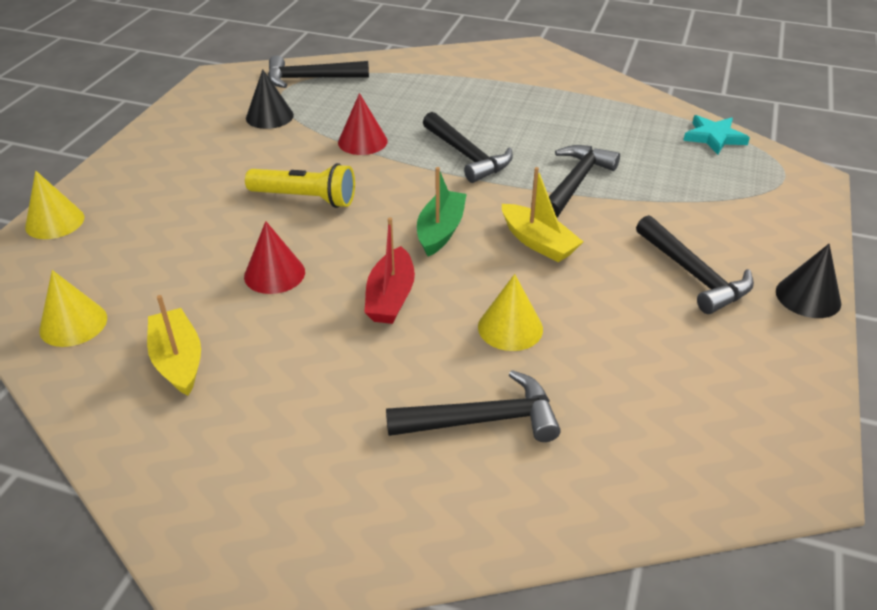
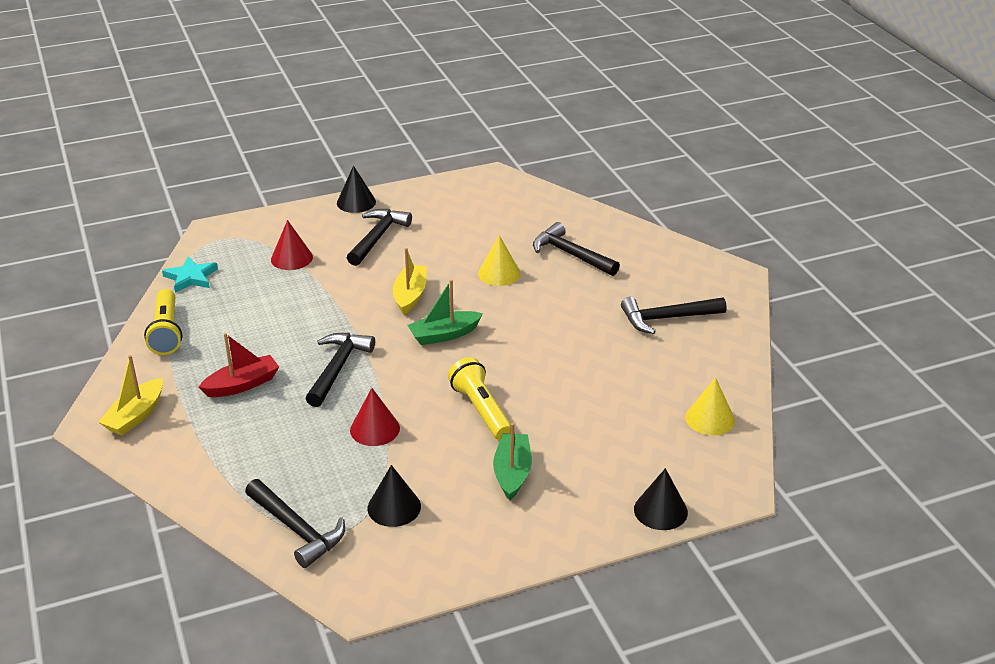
camera: 130 degrees left, 5 degrees down
(55, 222) = (660, 510): yellow cone -> black cone
(178, 360) = (672, 361): yellow boat -> yellow boat (135, 416)
(214, 177) = (512, 473): none -> green boat
(274, 274) = (568, 373): red cone -> red cone (291, 258)
(390, 297) = (528, 321): red boat -> red boat (242, 385)
(576, 182) = (322, 309): black hammer -> black hammer (667, 318)
(626, 102) = (166, 332): none -> yellow flashlight

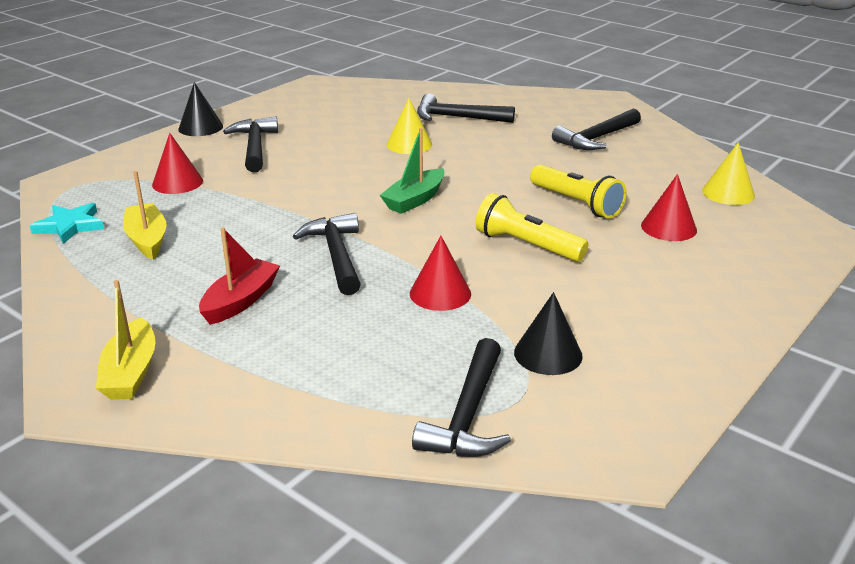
camera: 30 degrees left, 5 degrees down
(166, 332) = (89, 281): yellow flashlight -> yellow flashlight (576, 203)
(297, 529) = (468, 414): black hammer -> black hammer turned 90 degrees clockwise
(410, 295) = (342, 180): yellow boat -> yellow boat (147, 239)
(512, 473) = (623, 284): green boat -> none
(613, 434) = (668, 227): none -> red cone
(660, 510) = (788, 269): black cone -> none

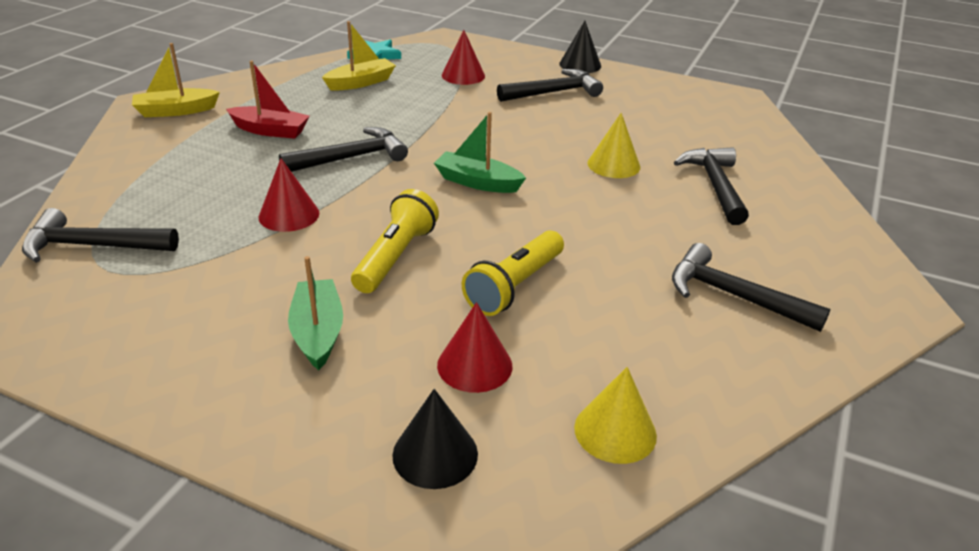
camera: 75 degrees right, 5 degrees up
(548, 354) = (180, 282): black cone -> black cone (435, 454)
(629, 285) = (318, 332): none -> green boat

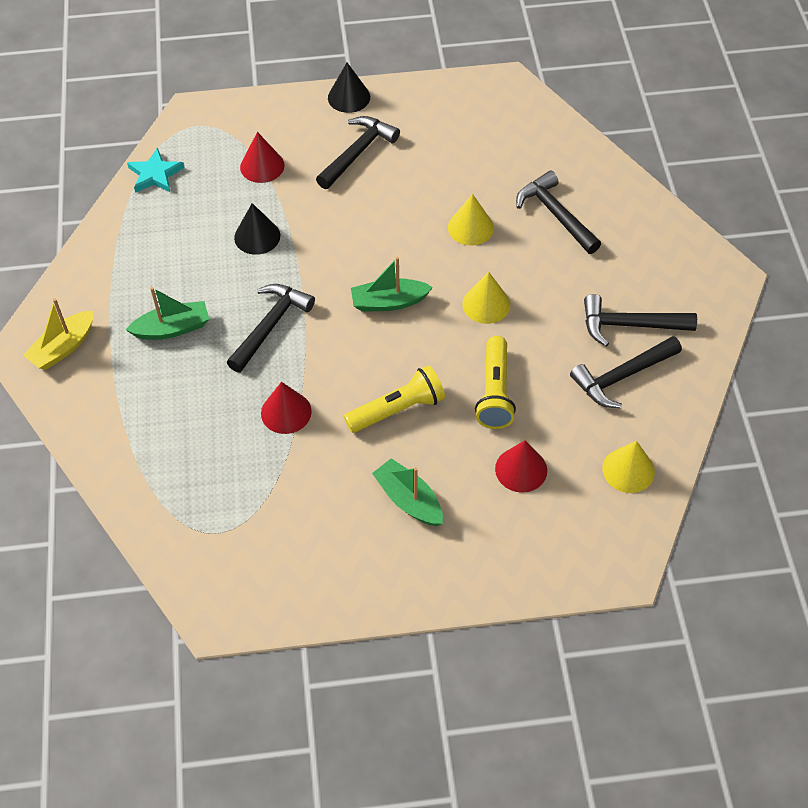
camera: 30 degrees left, 20 degrees up
(93, 246) = (180, 520): black hammer -> black hammer (622, 376)
(270, 130) = (172, 328): red boat -> green boat
(361, 83) = (183, 223): yellow boat -> none
(395, 256) = (397, 409): yellow flashlight -> yellow flashlight turned 75 degrees clockwise
(435, 454) = (548, 540): black cone -> black cone (257, 236)
(575, 218) = (486, 304): none -> yellow cone

